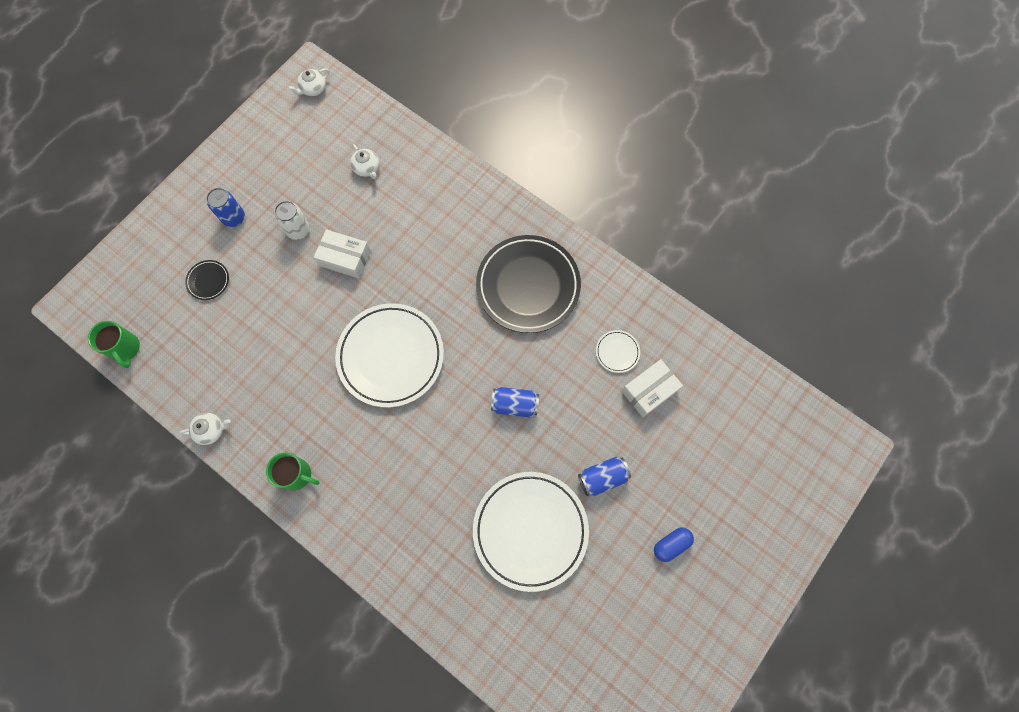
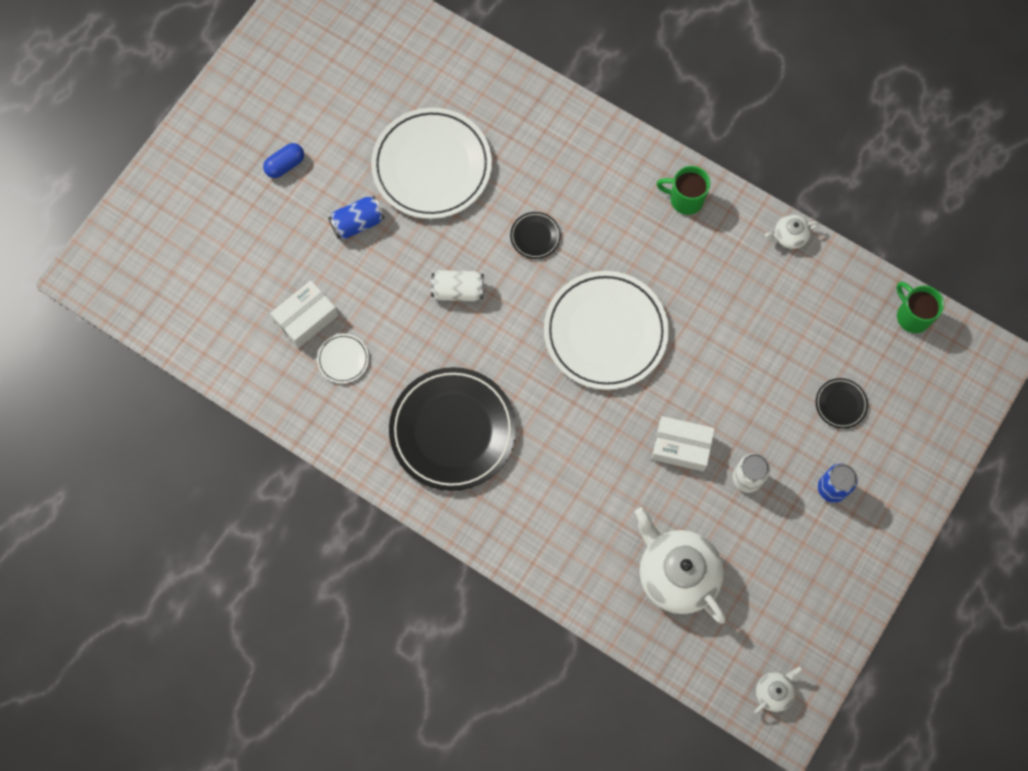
camera: 175 degrees right, 0 degrees up
(367, 168) = (676, 574): white teapot -> white teapot, size x2.19
(440, 450) = (535, 236): none -> black plate
(515, 404) = (457, 290): blue can -> white can

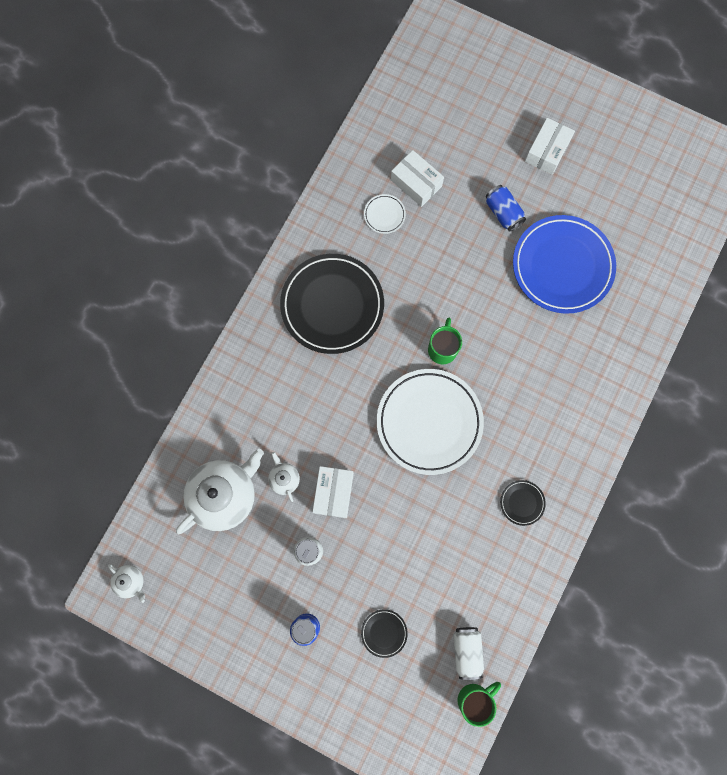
camera: 85 degrees right, 5 degrees up
(285, 165) = (547, 151): blue capsule -> white box
(432, 166) = (562, 266): white plate -> blue plate
(457, 290) = (453, 298): white can -> white can (466, 651)
(535, 236) = (509, 357): black plate -> black plate (522, 503)
(685, 199) = (561, 484): green mug -> green mug (442, 349)
(789, 236) = (538, 580): white teapot -> white teapot (284, 478)

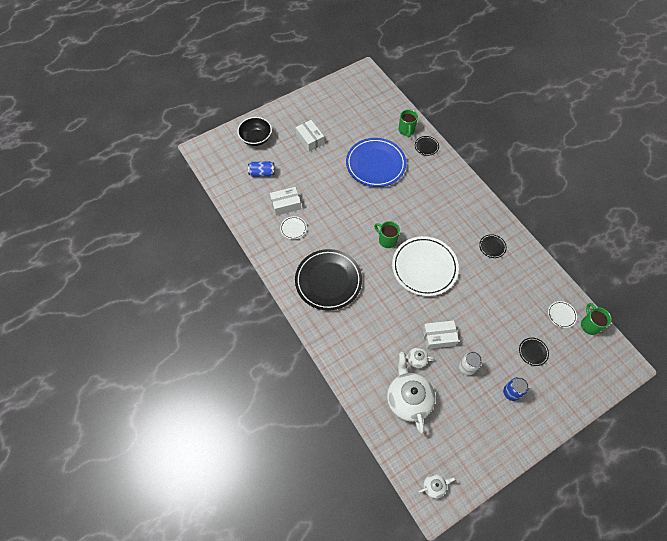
camera: 60 degrees left, 15 degrees down
(333, 493) = (439, 337): white box -> white box turned 45 degrees counterclockwise
(466, 651) = (561, 315): white can -> white plate
(500, 78) = (256, 138): none -> black bowl
(503, 213) = (330, 174): blue can -> blue can (262, 173)
(644, 322) = (426, 146): none -> black plate
(655, 278) = (406, 130): none -> green mug

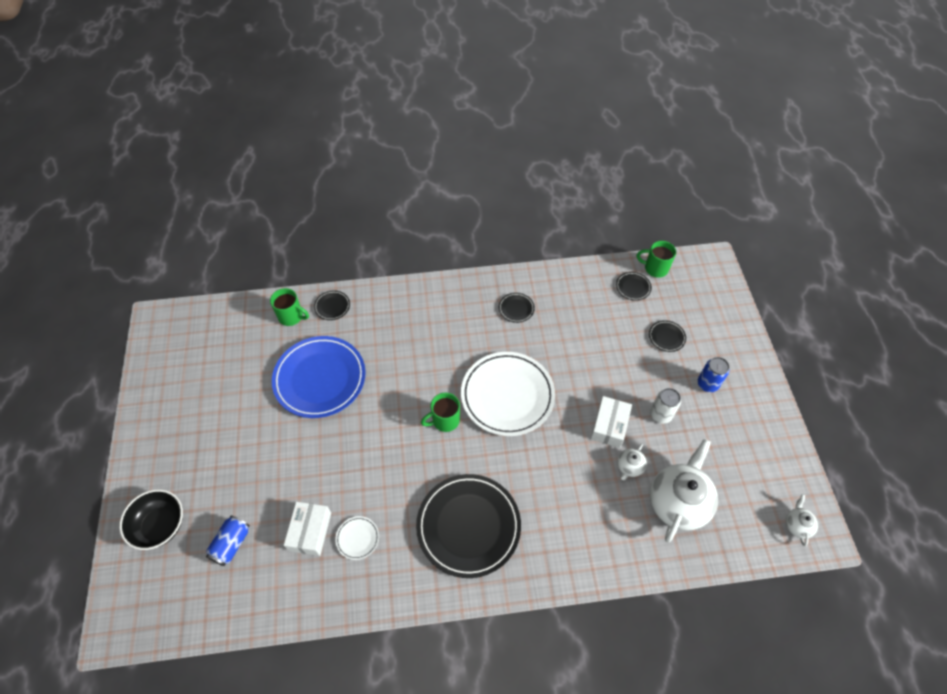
camera: 65 degrees left, 5 degrees down
(310, 139) = (219, 445): white box -> none
(408, 399) = (678, 502): white teapot -> white teapot turned 105 degrees clockwise
(561, 315) = (633, 287): white plate -> black plate

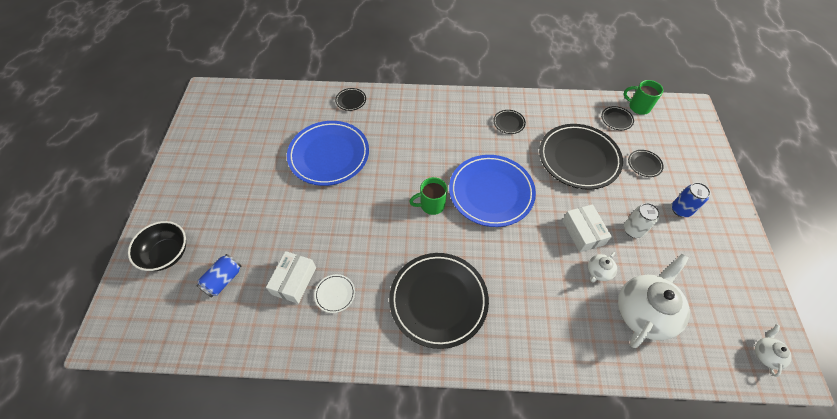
camera: 10 degrees right, 0 degrees up
(291, 317) = (315, 104): green mug -> none
(507, 395) = (491, 192): white plate -> blue plate
(596, 341) = (578, 159): none -> black plate
(609, 426) = (583, 232): white box -> white box turned 45 degrees counterclockwise

